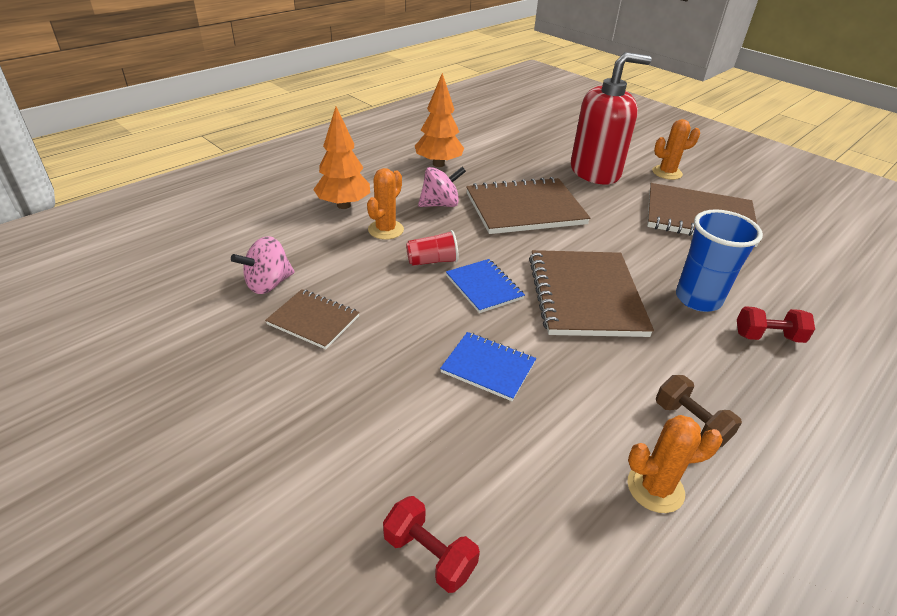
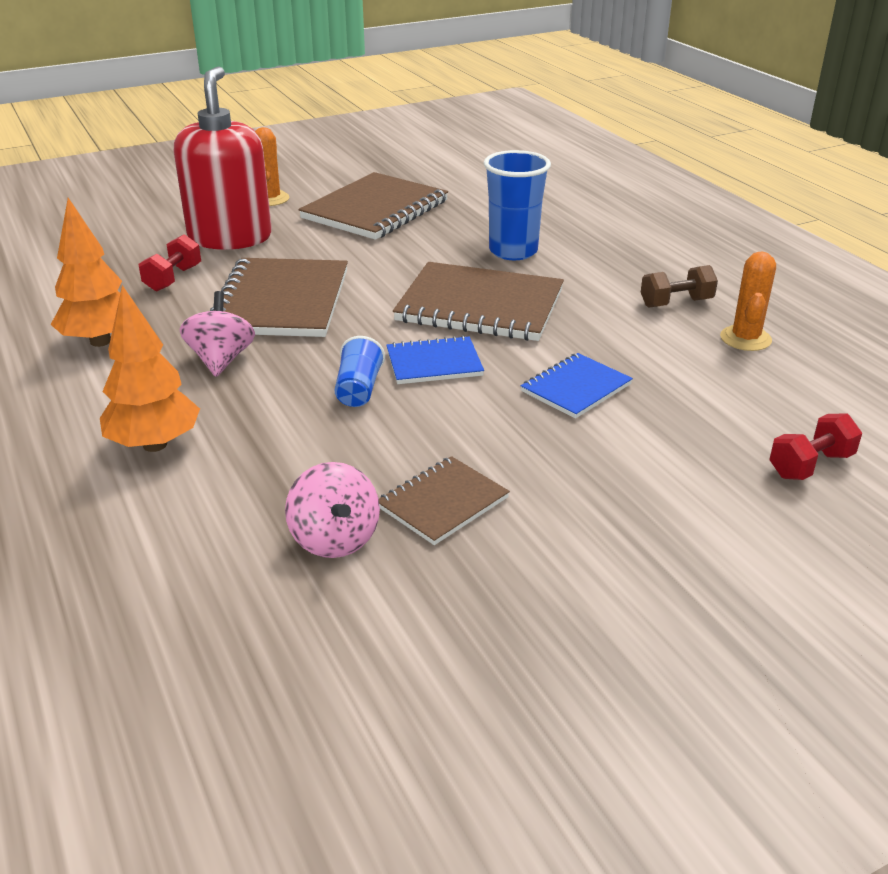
camera: 70 degrees left, 5 degrees down
(386, 230) = (256, 415): orange cactus -> none
(432, 261) = (358, 389): red cup -> blue cup
(768, 337) = (579, 238): red dumbbell -> red dumbbell (173, 279)

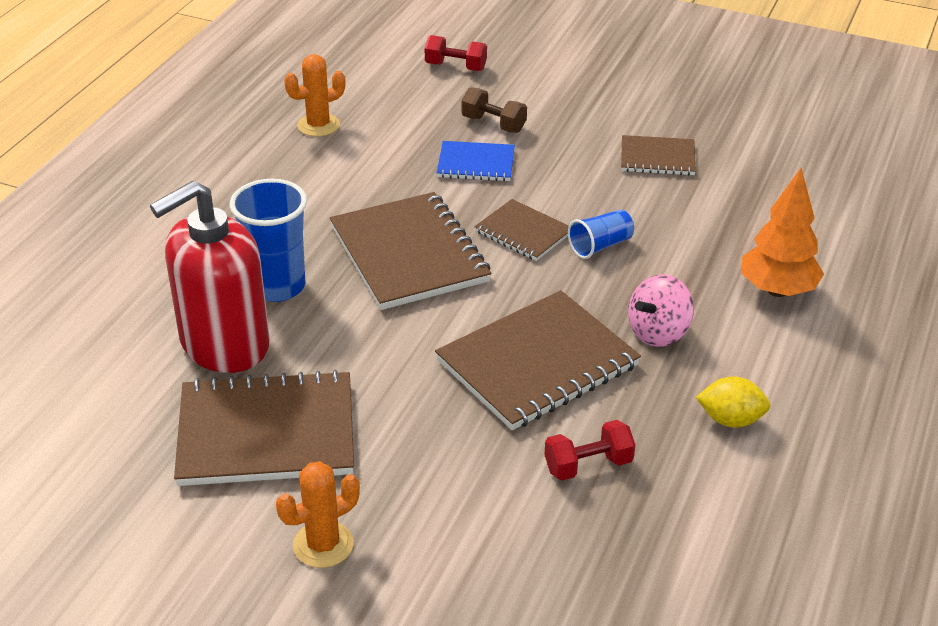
camera: 130 degrees left, 5 degrees up
(100, 341) = (730, 420): orange tree -> yellow lemon
(230, 237) = (459, 496): red soap dispenser -> red soap dispenser (224, 344)
(335, 539) = (736, 175): pink spinning top -> none
(434, 363) = (523, 232): blue notebook -> brown notebook
(676, 303) = (291, 169): brown dumbbell -> brown dumbbell (493, 124)

